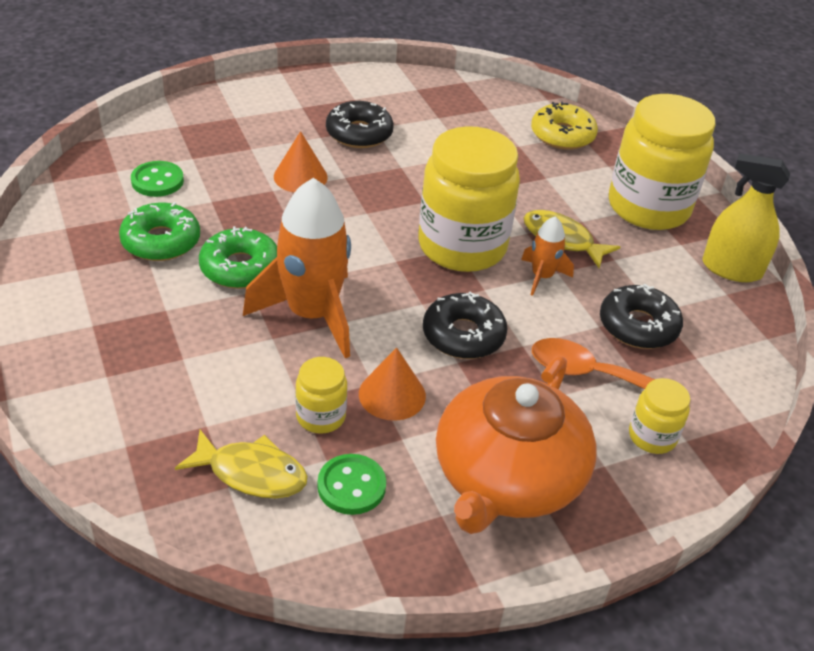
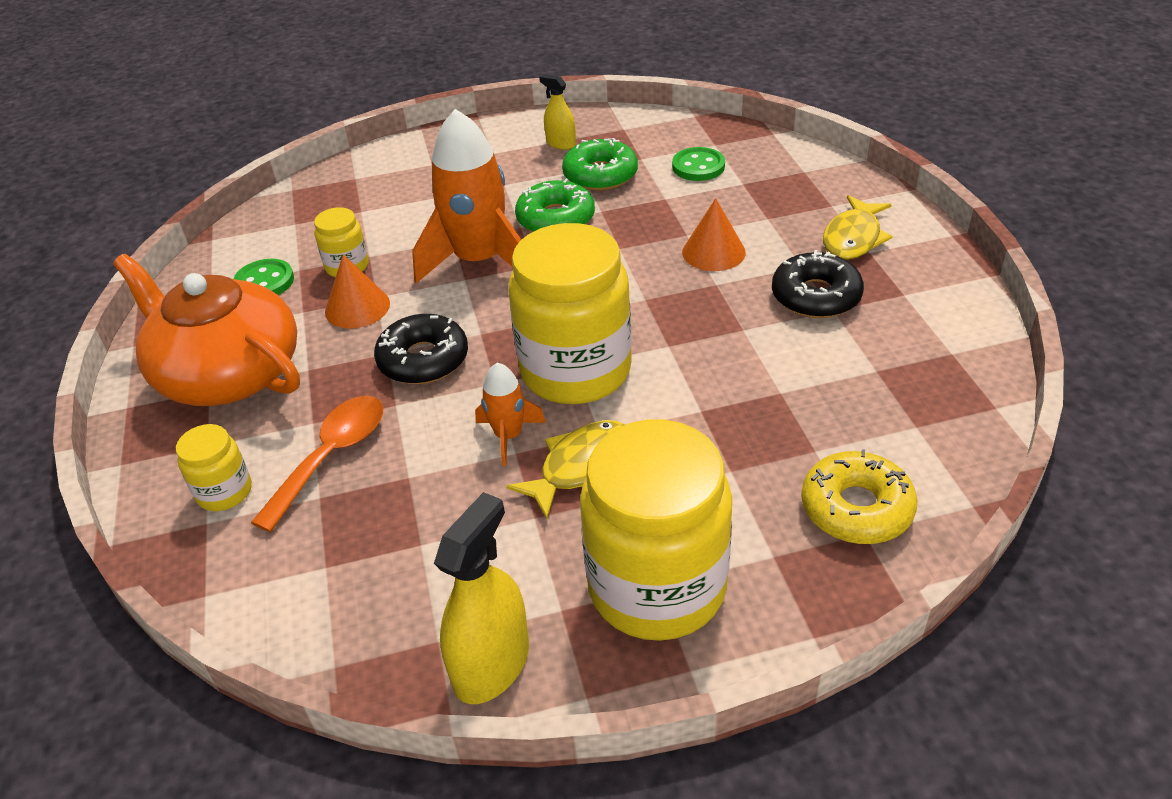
camera: 105 degrees right, 0 degrees up
(86, 272) = (561, 144): none -> yellow spray bottle
(251, 473) = (302, 233): yellow fish -> yellow fish (853, 238)
(638, 326) = (398, 516): black donut -> none

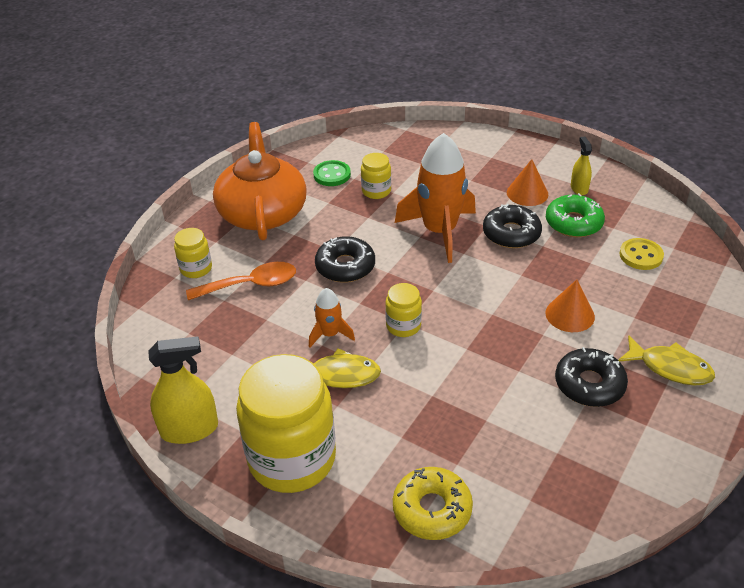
camera: 45 degrees right, 0 degrees up
(357, 307) = (353, 217): orange cone -> orange cone (527, 193)
(555, 219) = (511, 233): green donut -> black donut
(575, 371) = (403, 326): yellow jar -> yellow jar, size x0.46
(698, 166) = (641, 255): green button -> yellow button
(853, 238) = (670, 368): yellow fish -> yellow fish turned 135 degrees counterclockwise

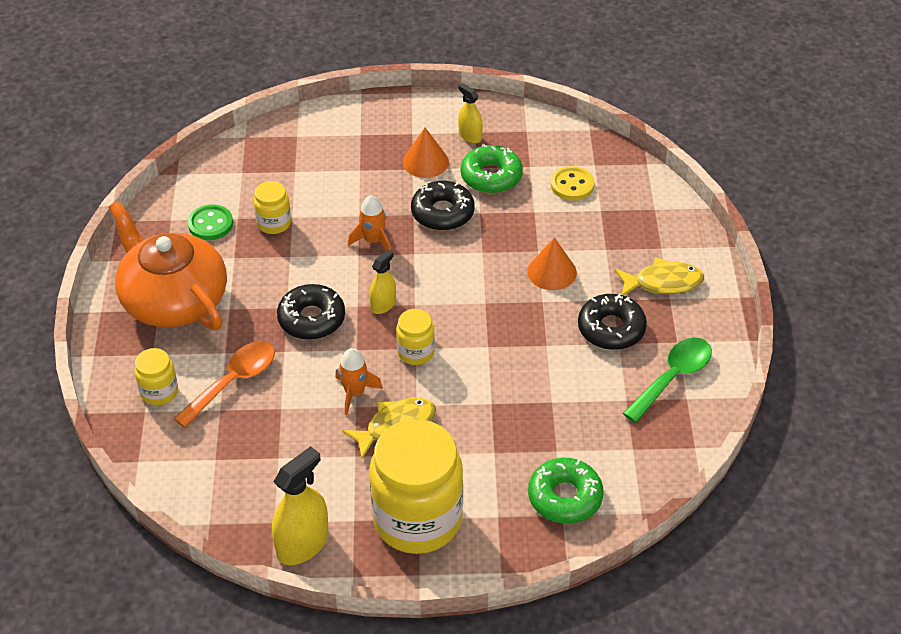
camera: 35 degrees left, 5 degrees up
(408, 279) = (383, 304): none -> yellow spray bottle
(432, 509) = (565, 497): yellow donut -> green donut
(439, 231) = (373, 240): orange rocket -> orange rocket, size x0.49
(618, 455) = (673, 377): none -> green spoon

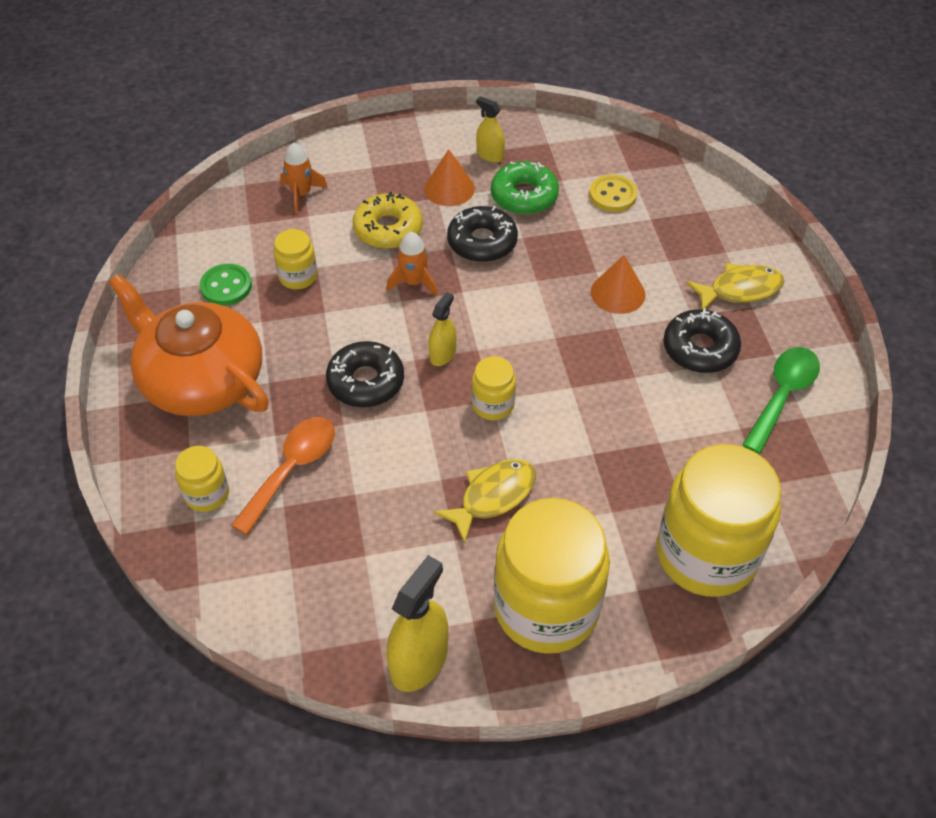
camera: 10 degrees left, 5 degrees up
(354, 393) = (435, 463): orange rocket -> orange rocket (301, 194)
(362, 191) = (388, 229): none -> yellow donut
(565, 497) = (706, 554): green donut -> yellow jar

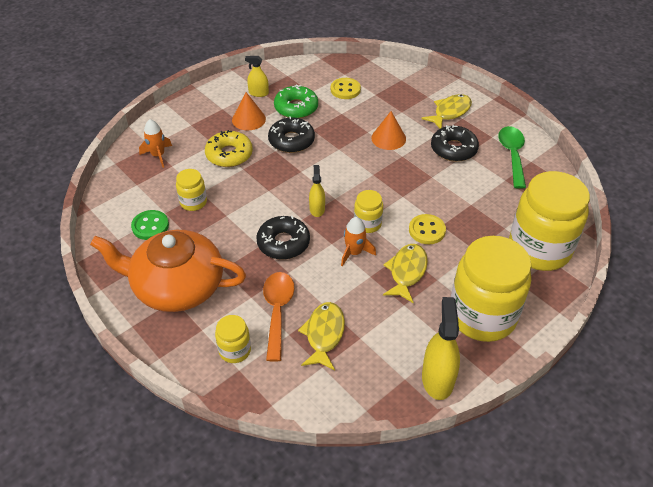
camera: 30 degrees left, 5 degrees down
(324, 528) = (324, 334): none -> yellow fish
(414, 282) = (268, 177): orange rocket -> orange rocket (354, 253)
(566, 451) = (427, 230): none -> yellow button

